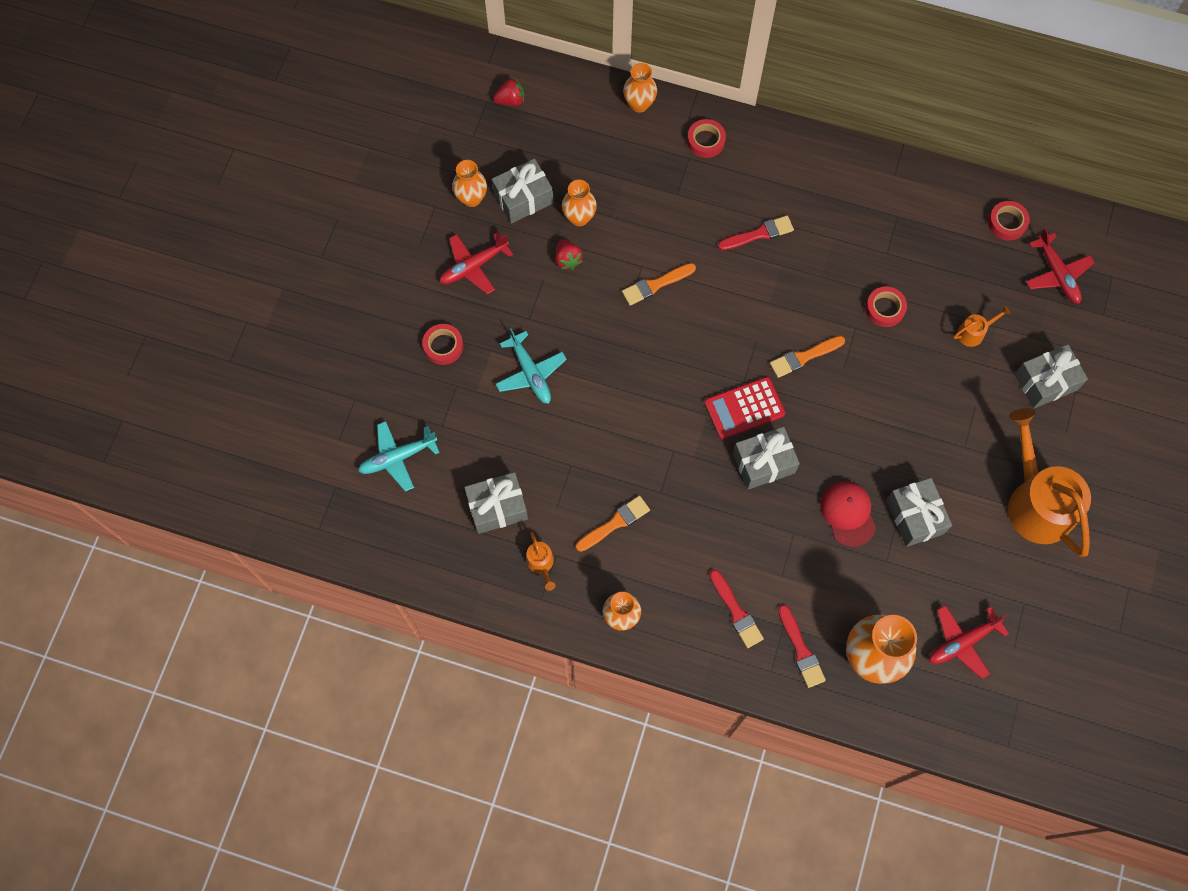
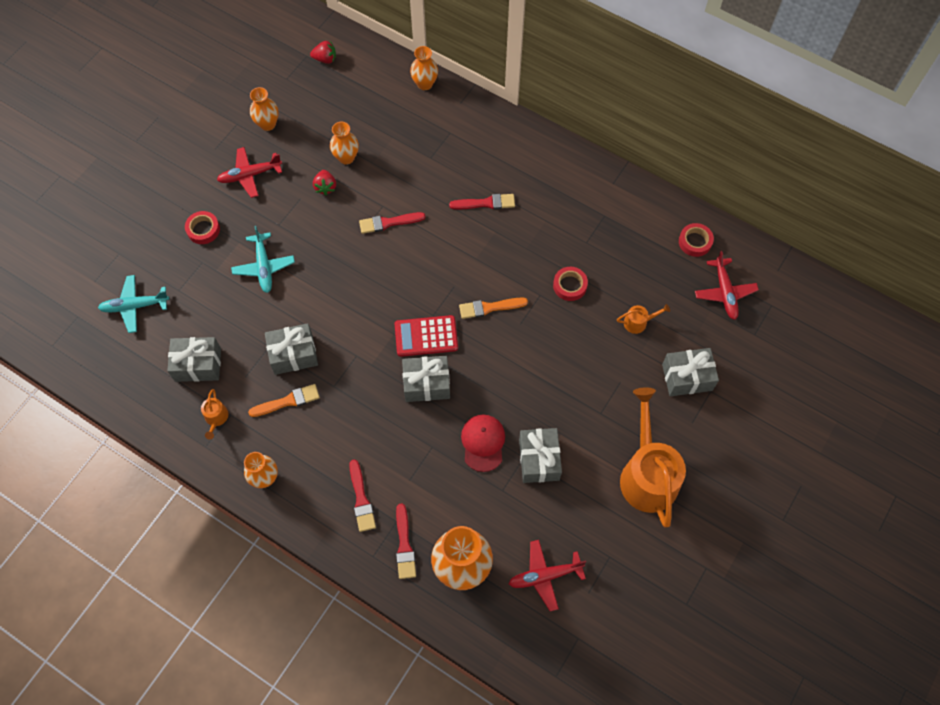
camera: 15 degrees right, 5 degrees down
(523, 198) = (308, 133): grey gift -> grey gift (293, 354)
(656, 285) = (388, 223): orange brush -> red brush
(706, 141) = (468, 123): red tape -> none

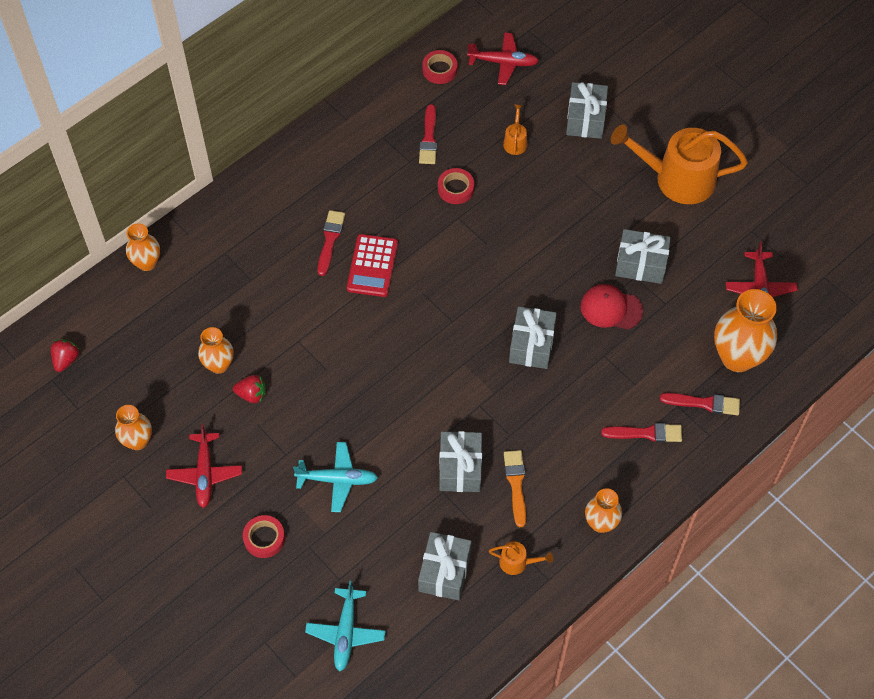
camera: 75 degrees left, 5 degrees down
(388, 223) = (322, 339): red brush -> red brush (429, 138)
(426, 336) = (476, 333): red calculator -> red calculator (372, 266)
(489, 308) = (459, 266): orange brush -> none

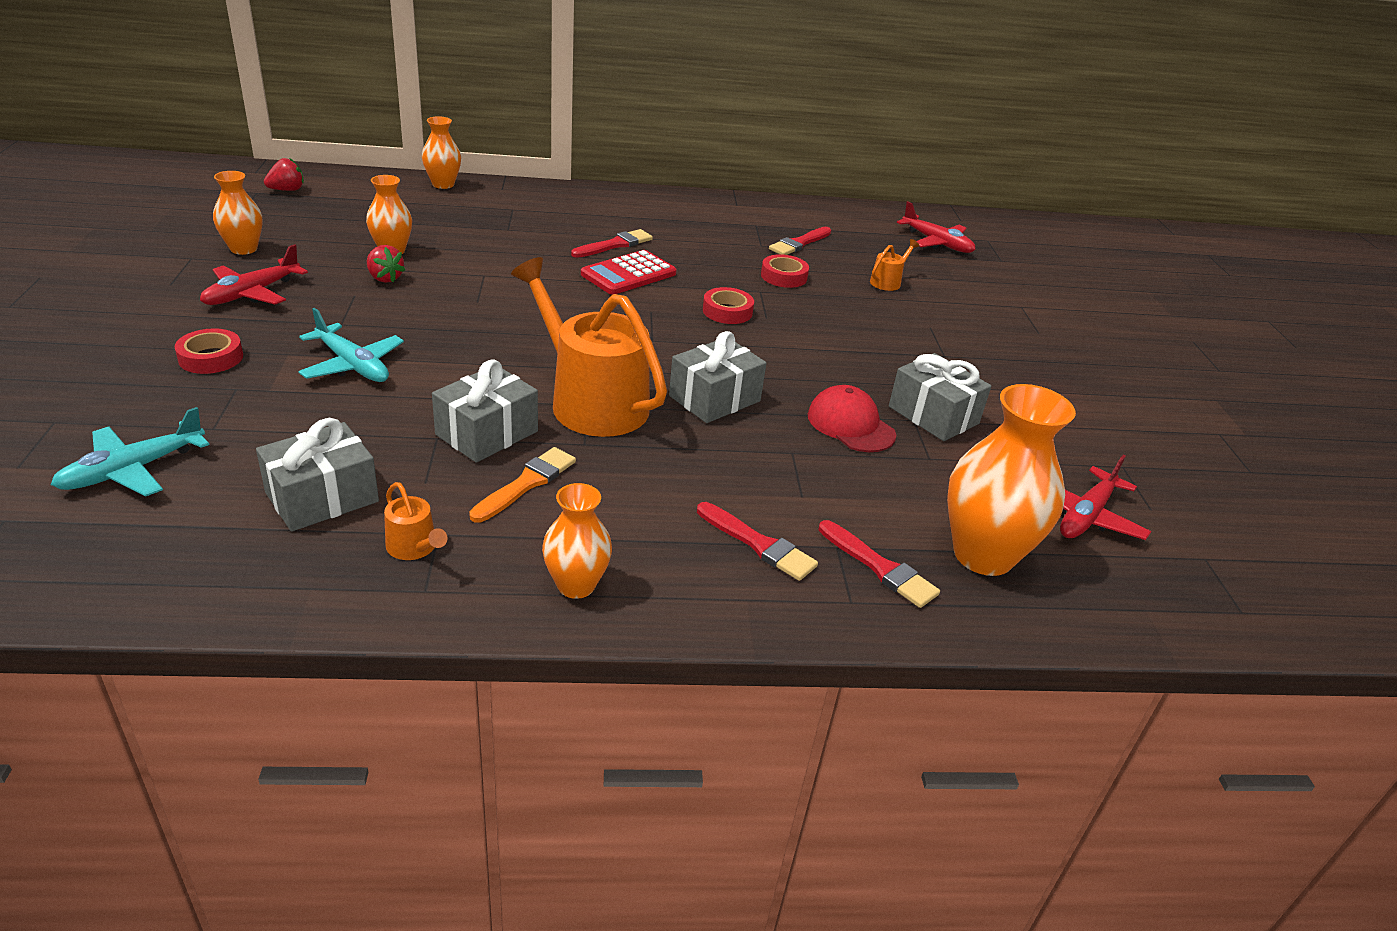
camera: 35 degrees right, 25 degrees down
(439, 70) = (865, 220): red tape -> red tape (727, 311)
(585, 119) = (987, 304): grey gift -> none
(677, 178) = (1058, 384): orange watering can -> orange watering can (592, 402)

